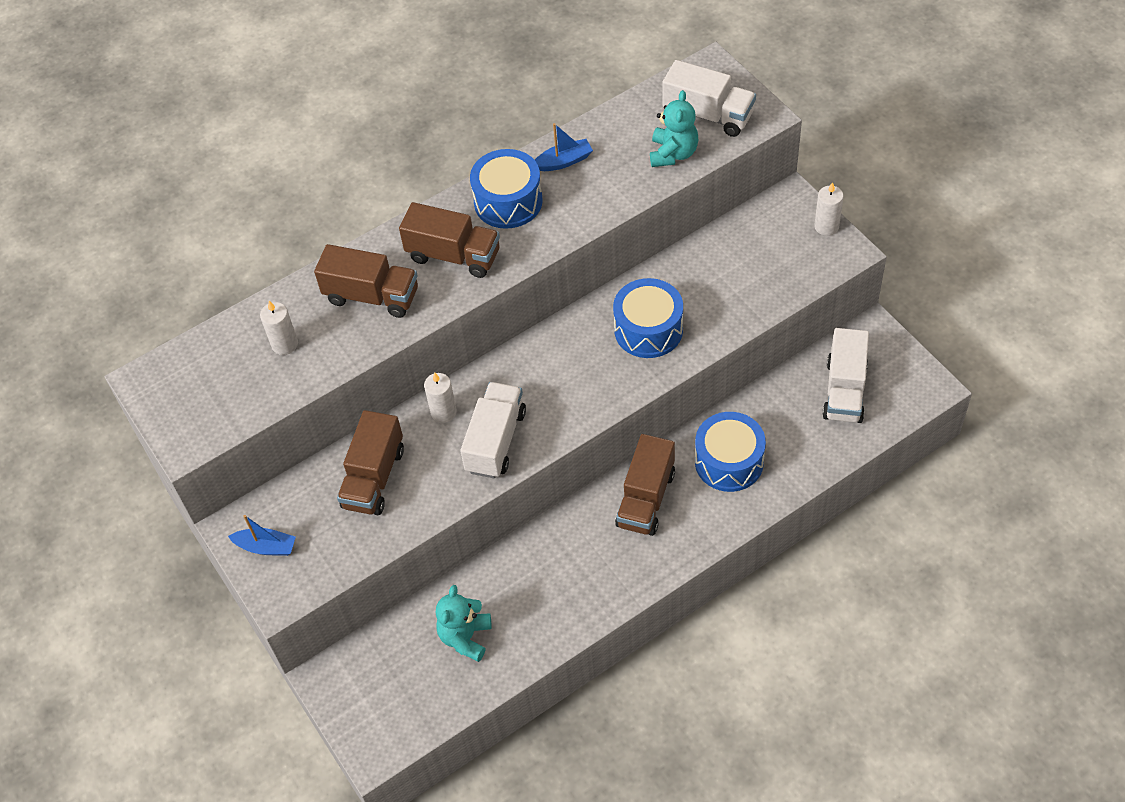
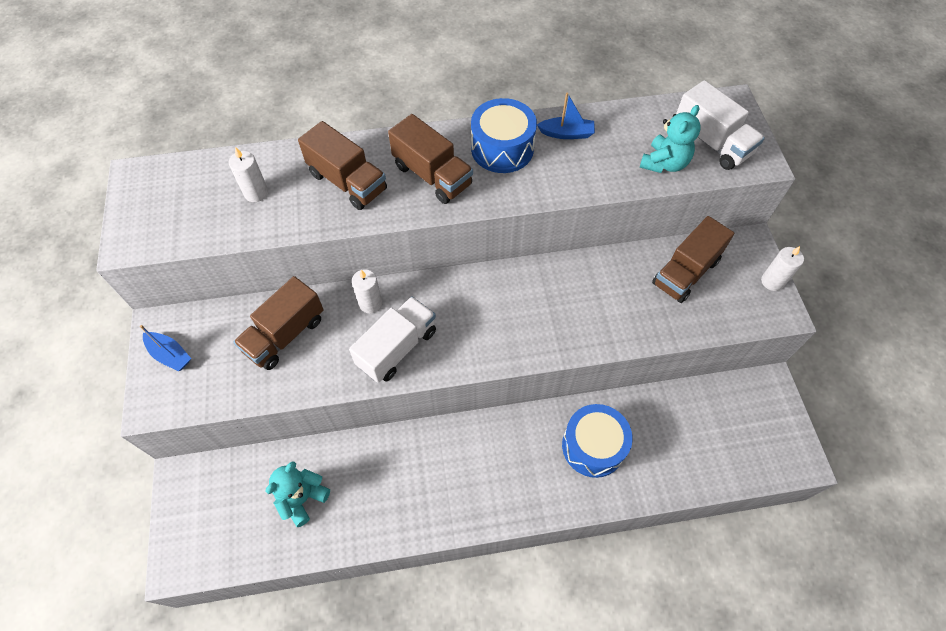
camera: 20 degrees right, 5 degrees up
(646, 499) = (508, 446): brown truck -> brown truck (685, 272)
(648, 329) = (573, 307): blue drum -> none
(844, 390) = (722, 428): white truck -> none

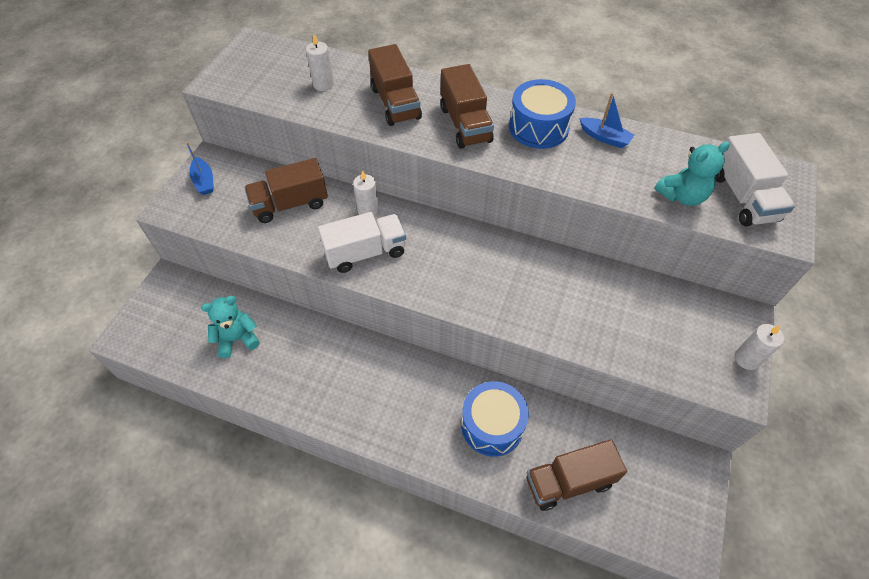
camera: 30 degrees right, 5 degrees down
(685, 272) = (660, 310): brown truck -> brown truck (569, 481)

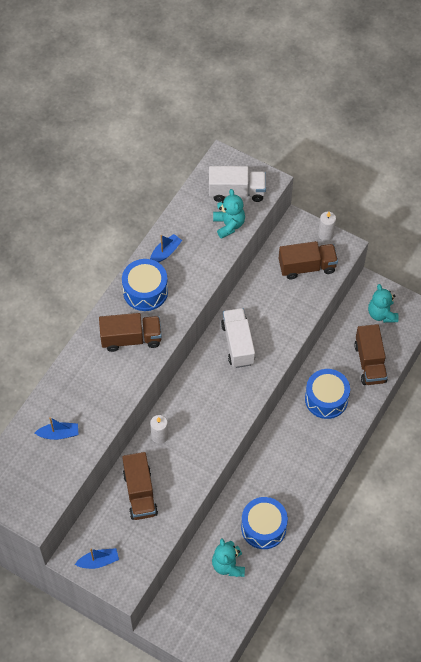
camera: 80 degrees left, 5 degrees up
(289, 371) = (263, 527): none -> blue drum
(323, 84) = (59, 434): white candle -> blue boat
(365, 253) = (200, 442): white truck -> white truck (238, 344)
(395, 103) = (95, 383): brown truck -> brown truck (307, 267)
(660, 489) = (381, 314): none -> turquoise teddy bear

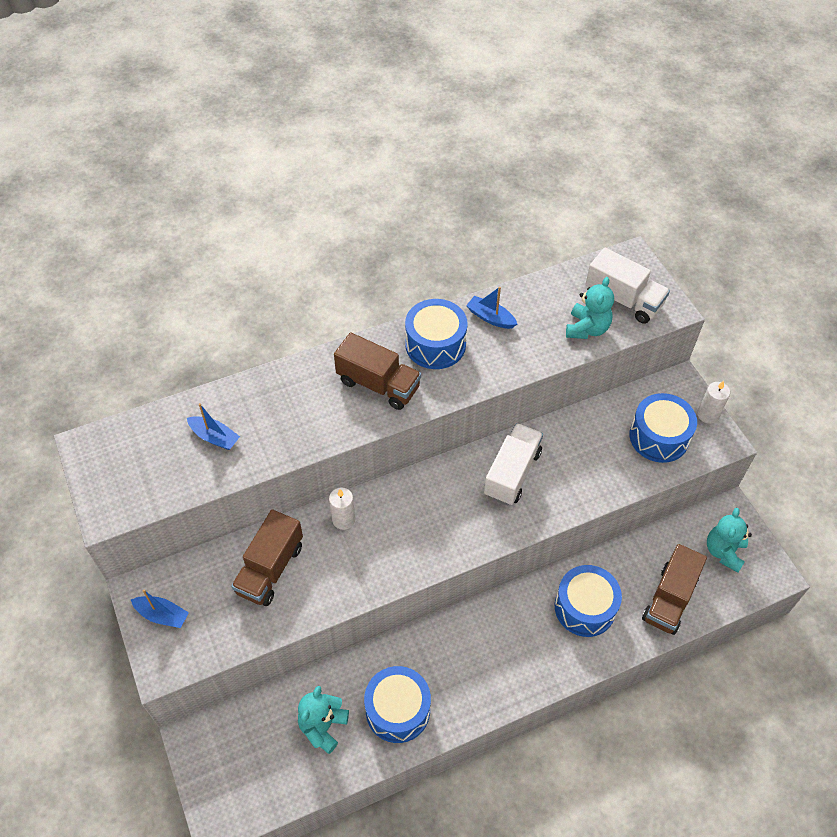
camera: 35 degrees right, 5 degrees down
(165, 252) = (490, 318): blue boat -> blue boat turned 135 degrees counterclockwise
(307, 267) = (659, 437): brown truck -> blue drum

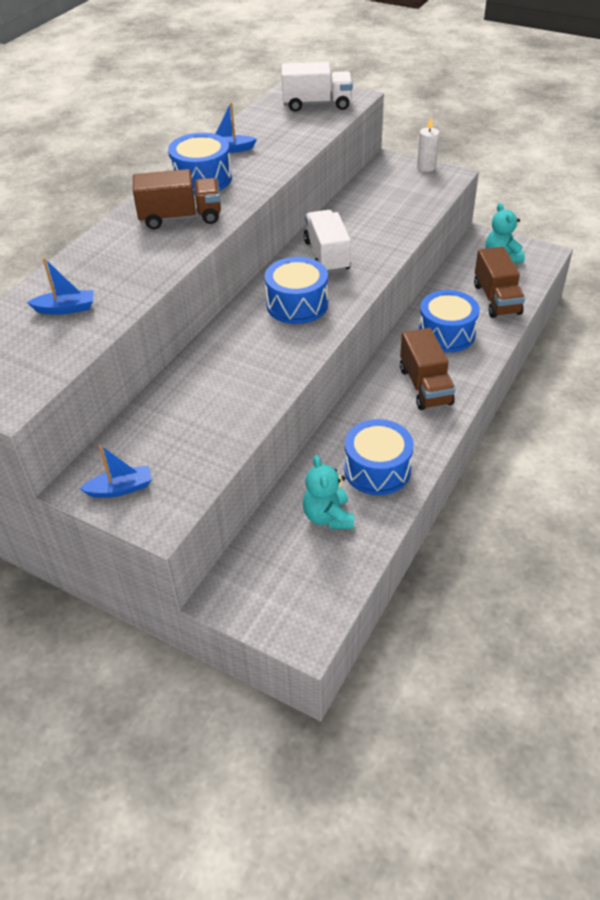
camera: 35 degrees left, 10 degrees down
(270, 569) = (191, 405): brown truck -> brown truck (425, 386)
(343, 519) = (222, 345): white candle -> none
(587, 328) = (309, 127): turquoise teddy bear -> none
(659, 437) = (407, 191): blue drum -> blue drum (297, 304)

